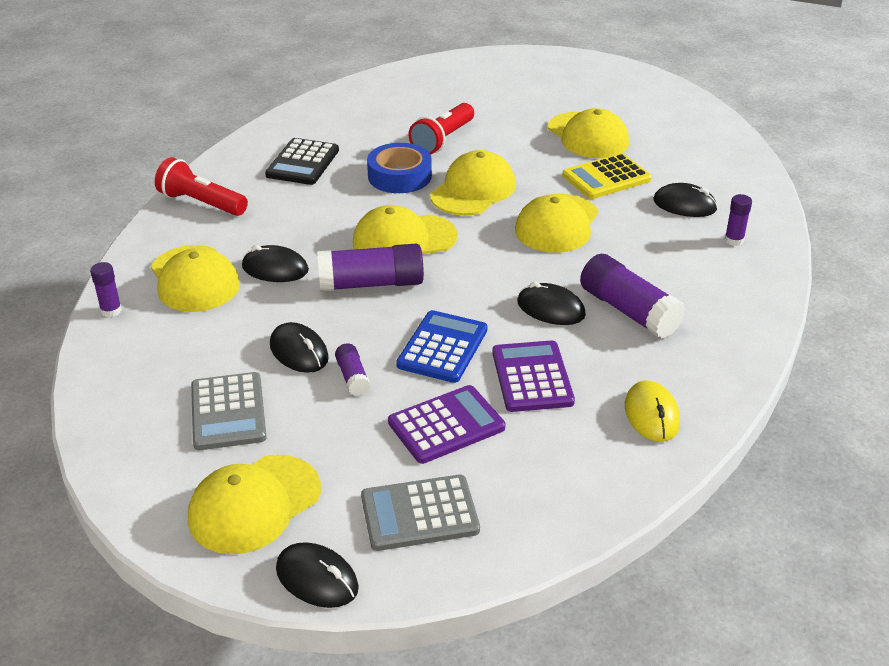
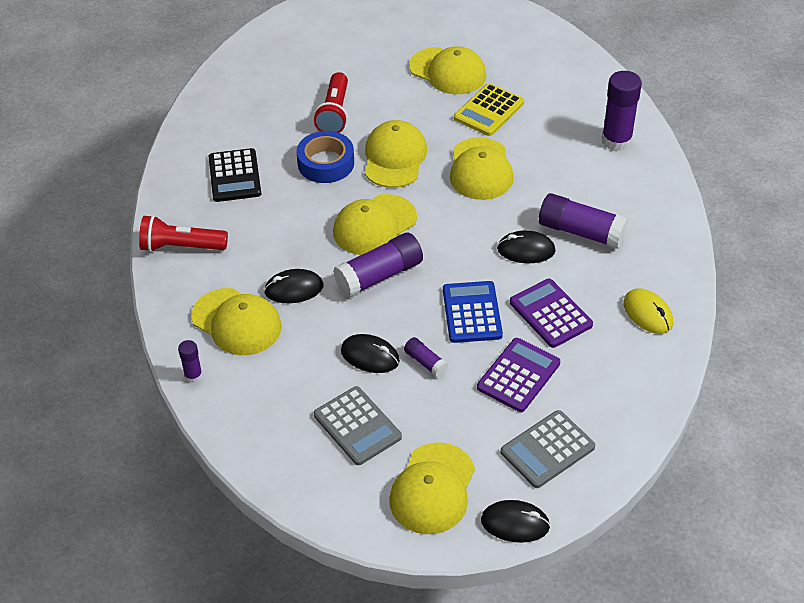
camera: 25 degrees left, 10 degrees up
(684, 205) = (562, 119): black mouse -> none
(734, 240) = (616, 141): purple glue stick -> purple glue stick, size x1.98

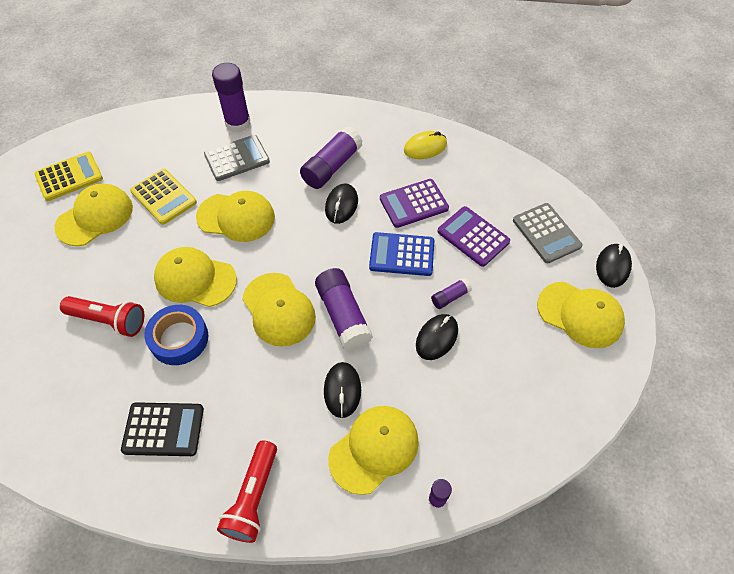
camera: 80 degrees left, 10 degrees up
(357, 426) = (513, 360): grey calculator -> grey calculator (237, 158)
(491, 40) = (69, 177): none -> yellow calculator

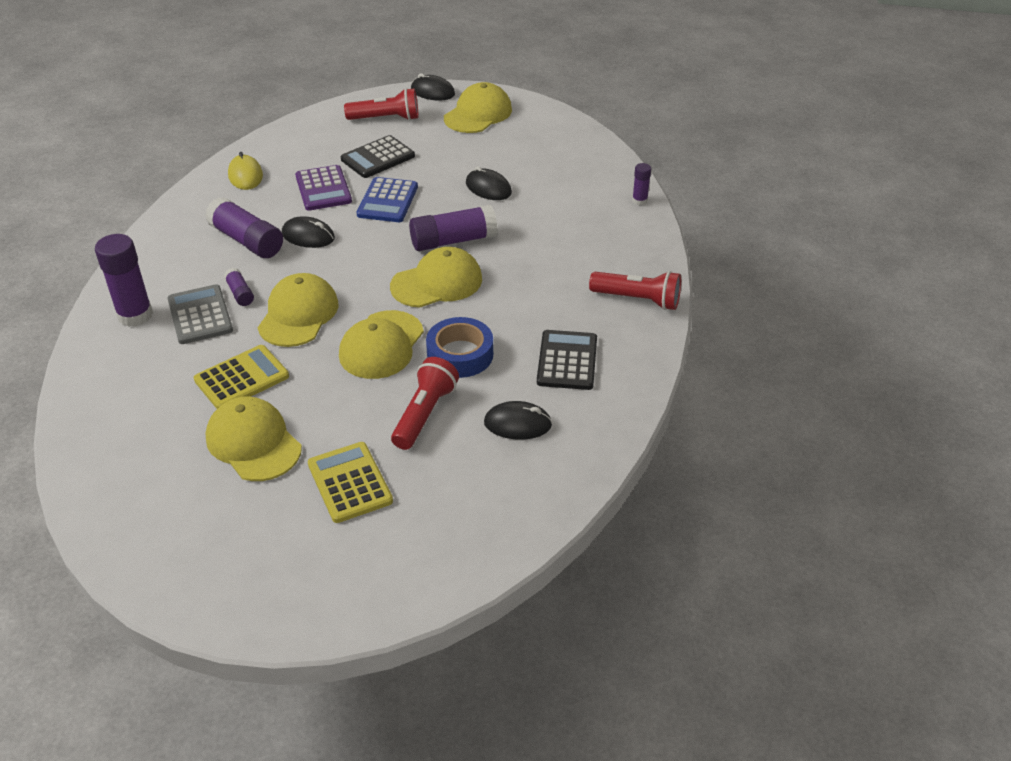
camera: 85 degrees left, 15 degrees down
(69, 177) = (164, 479): yellow calculator -> yellow calculator (350, 482)
(342, 390) = (536, 245): black mouse -> black mouse (517, 424)
(374, 449) = (595, 229): yellow cap -> none
(450, 297) = (445, 177): purple glue stick -> purple glue stick (240, 293)
(473, 236) = (378, 158): purple calculator -> black calculator
(546, 233) = (386, 119): grey calculator -> red flashlight

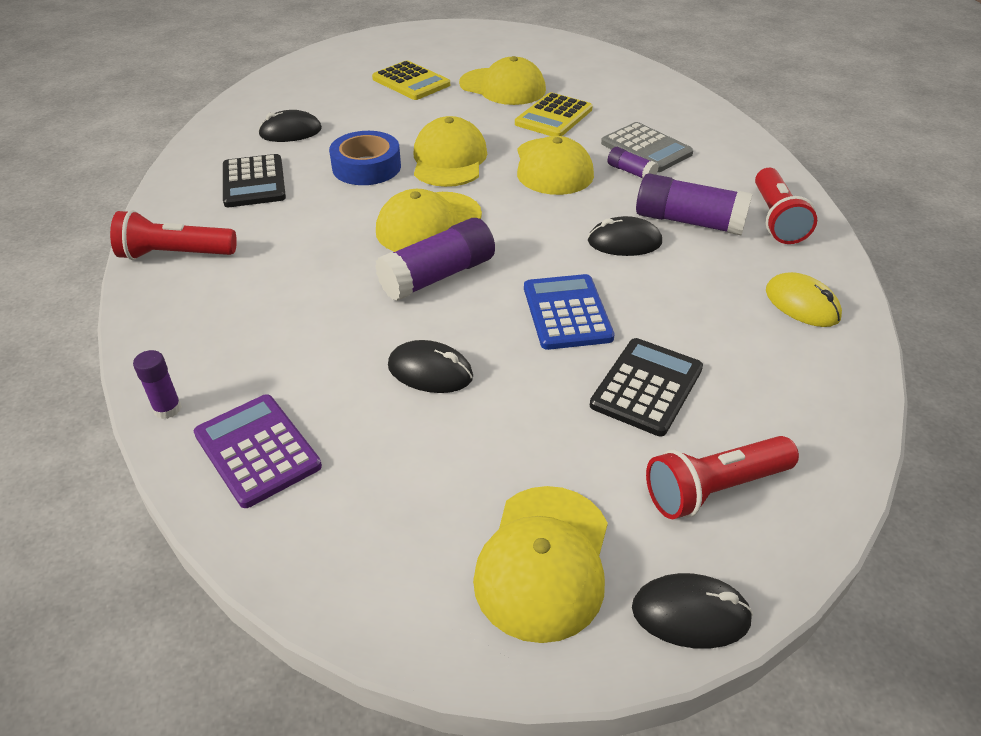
camera: 160 degrees right, 0 degrees up
(135, 315) = (705, 137): purple glue stick -> none
(323, 189) = (673, 310): purple calculator -> purple calculator (257, 450)
(425, 414) = (376, 124): red flashlight -> red flashlight (776, 219)

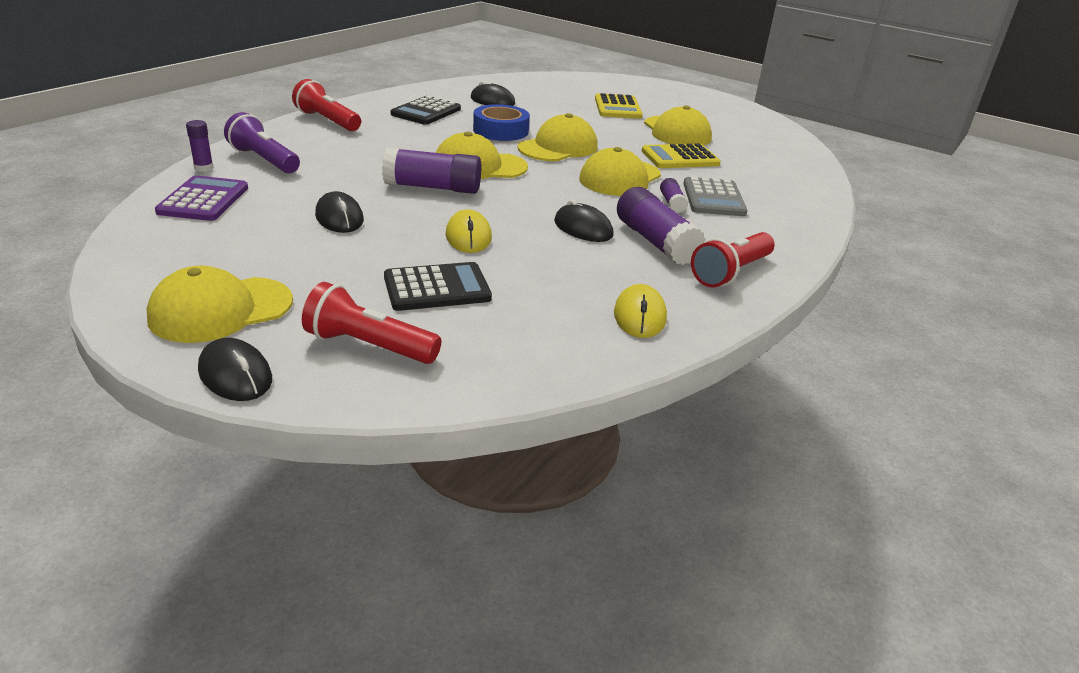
camera: 40 degrees right, 10 degrees down
(213, 352) = (264, 160): none -> purple flashlight
(567, 313) = (468, 236): blue calculator -> yellow mouse

